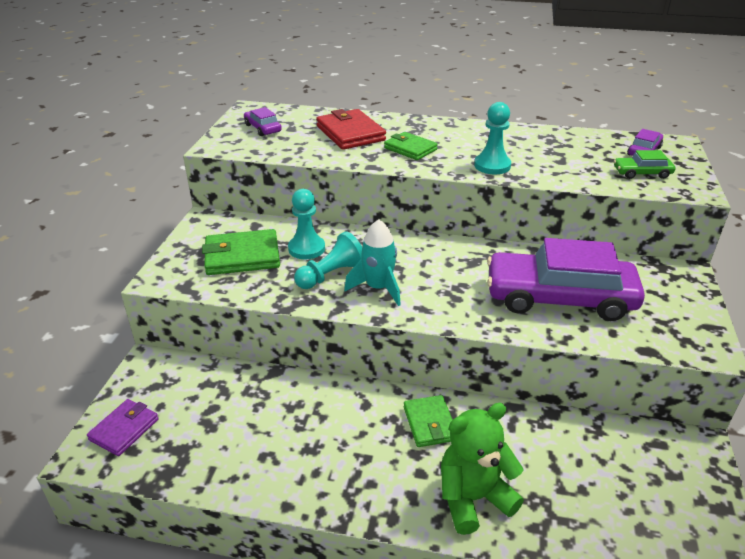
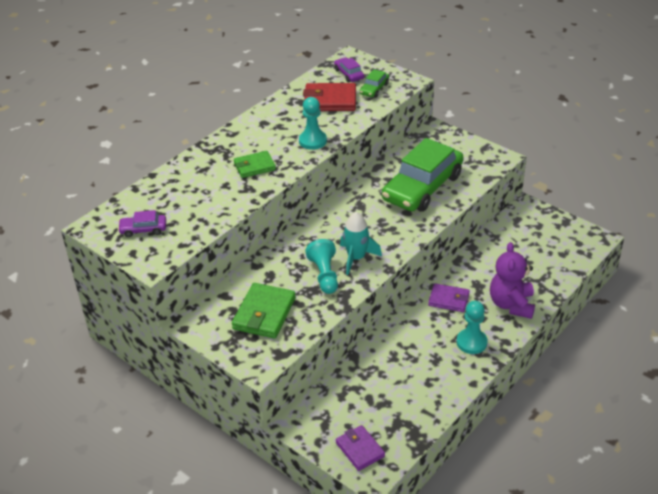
camera: 60 degrees left, 5 degrees up
(306, 249) = (281, 277): turquoise pawn -> turquoise pawn (471, 342)
(350, 133) = (200, 186): red wallet -> red wallet (330, 100)
(430, 423) = (448, 300): green wallet -> purple wallet
(473, 498) = (511, 304): green teddy bear -> purple teddy bear
(559, 297) = (422, 187): purple car -> green car

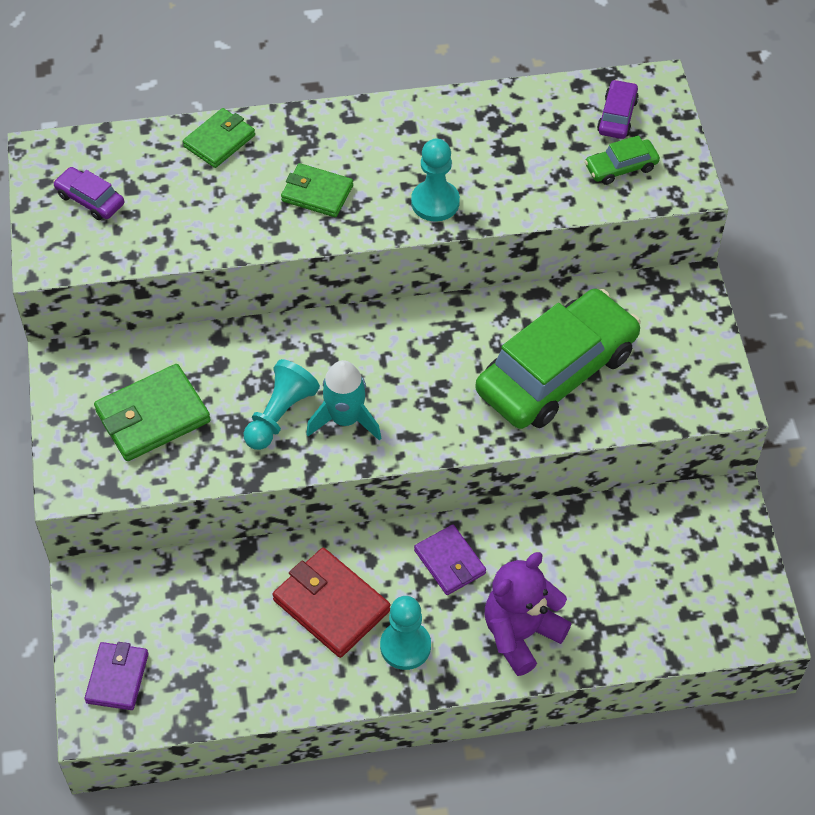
camera: 40 degrees right, 15 degrees up
(180, 174) = (219, 141): none -> green wallet
(330, 100) = (537, 147): red wallet -> red wallet (331, 605)
(422, 187) = (557, 372): green car -> green car turned 150 degrees clockwise

